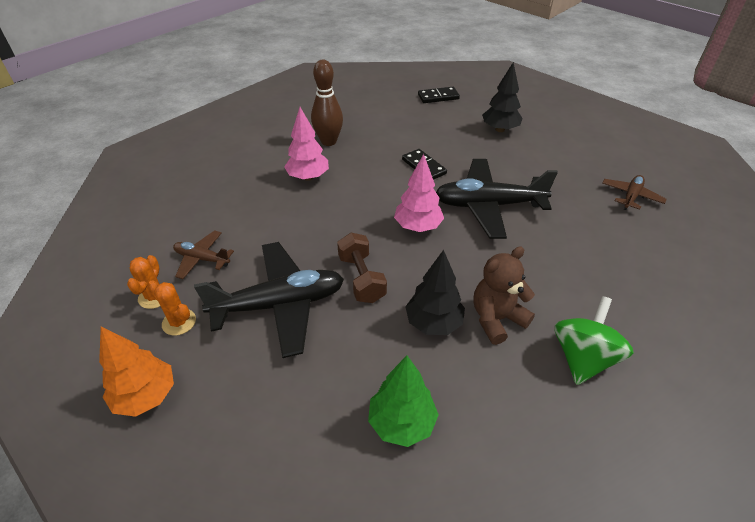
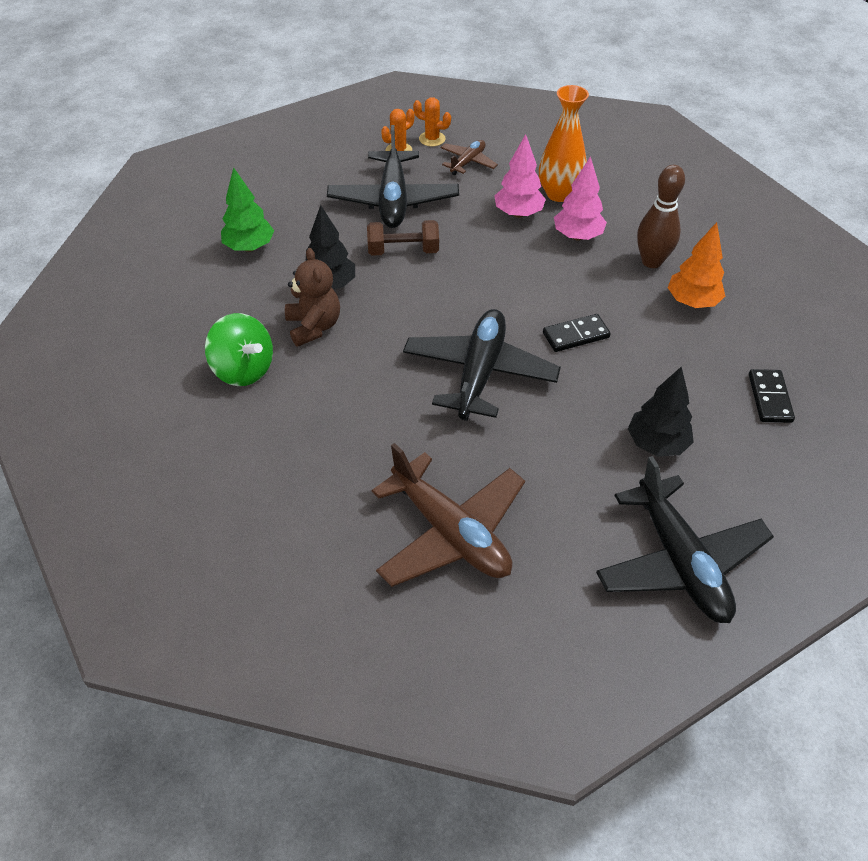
camera: 105 degrees right, 5 degrees up
(146, 396) = (337, 137): orange tree -> orange tree (692, 302)
(250, 193) = (559, 194): none -> orange vase
(418, 226) = (462, 304): pink tree -> pink tree (518, 213)
(574, 118) = (679, 561): none -> black plane
(631, 196) = (450, 532): brown plane -> brown plane, size x1.97

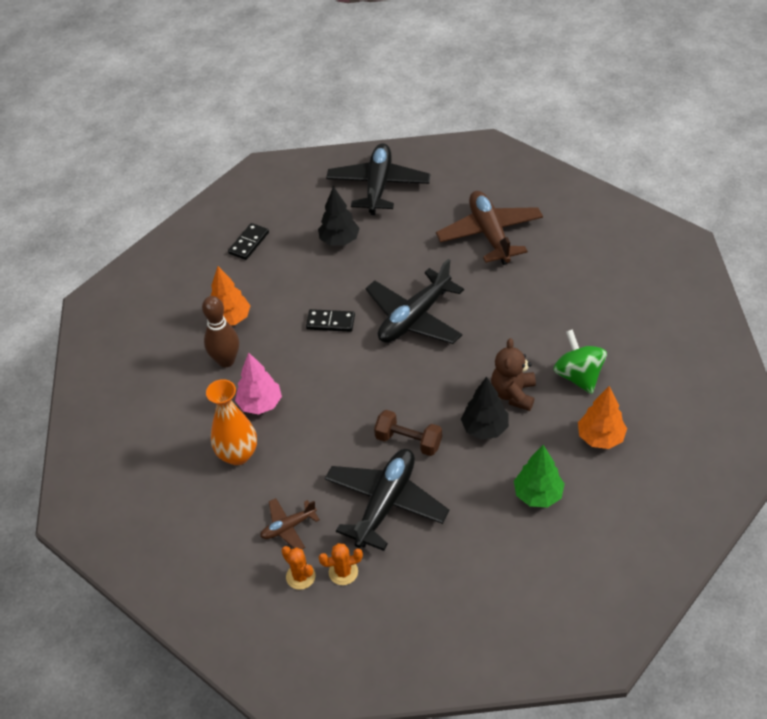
camera: 150 degrees left, 0 degrees up
(199, 314) = (600, 437): none -> orange tree
(518, 213) = (288, 446): pink tree -> none

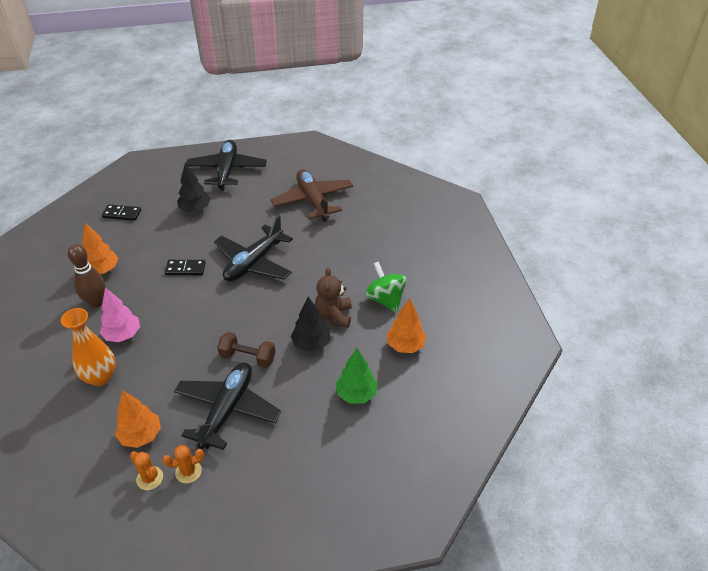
camera: 10 degrees left, 5 degrees down
(249, 243) = (122, 214): black domino -> black domino turned 75 degrees clockwise
(288, 527) = (141, 435): brown plane -> orange tree

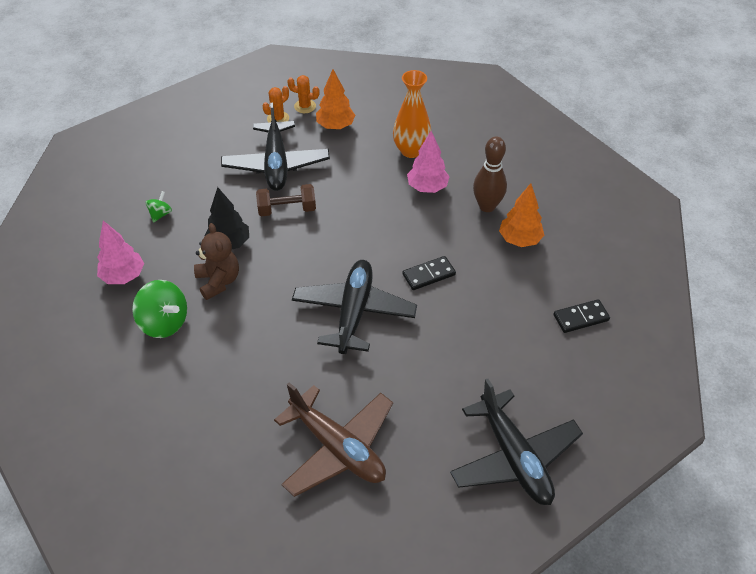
camera: 155 degrees right, 5 degrees up
(195, 209) = (494, 362): black tree -> none
(356, 394) = (160, 214): green tree -> green spinning top
(405, 345) = (123, 276): orange tree -> pink tree

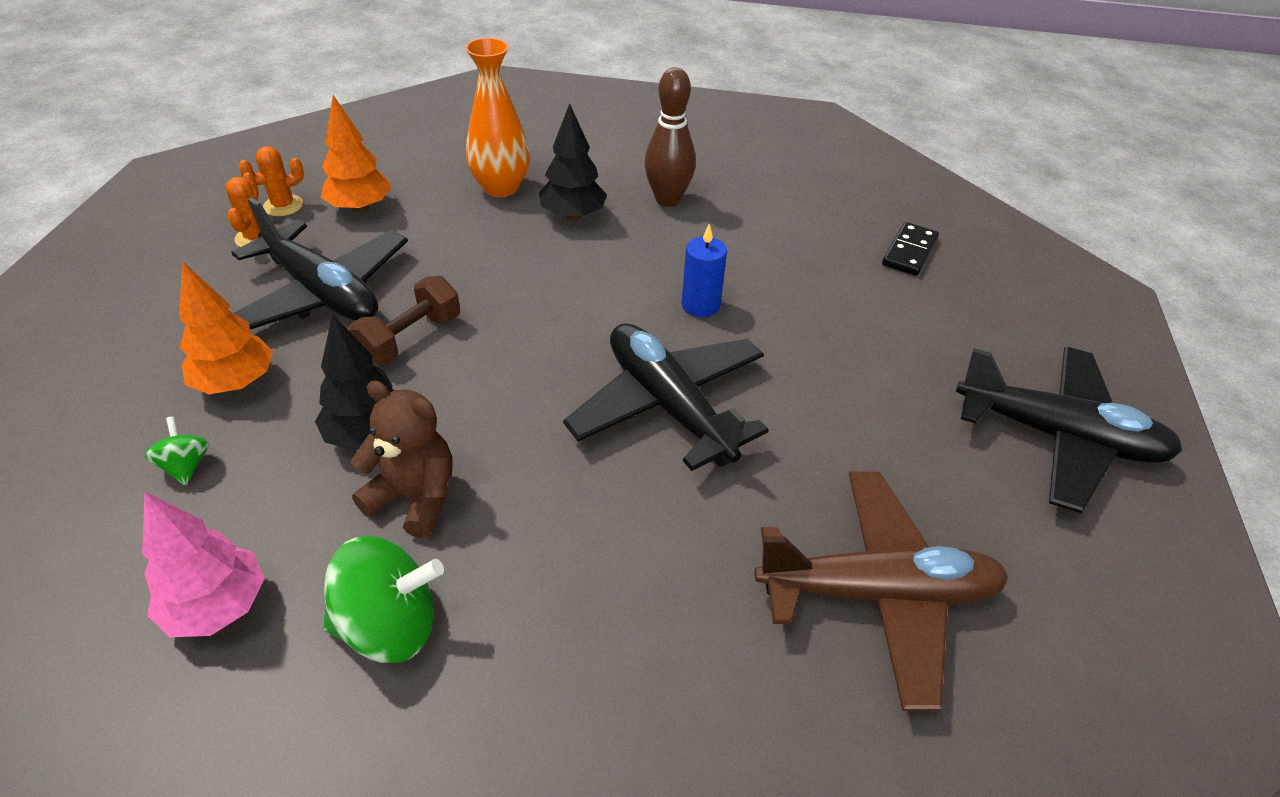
camera: 45 degrees left, 5 degrees down
(427, 188) = (573, 216): pink tree -> black tree
(429, 275) = (700, 305): black domino -> blue candle
(519, 240) = (747, 213): orange tree -> orange tree (236, 382)

